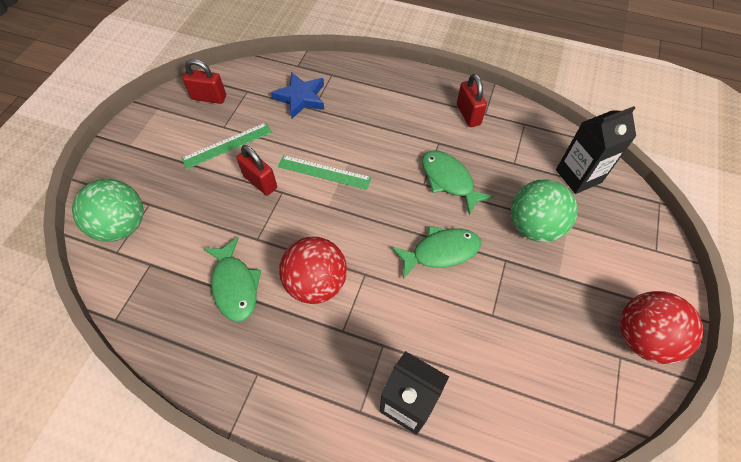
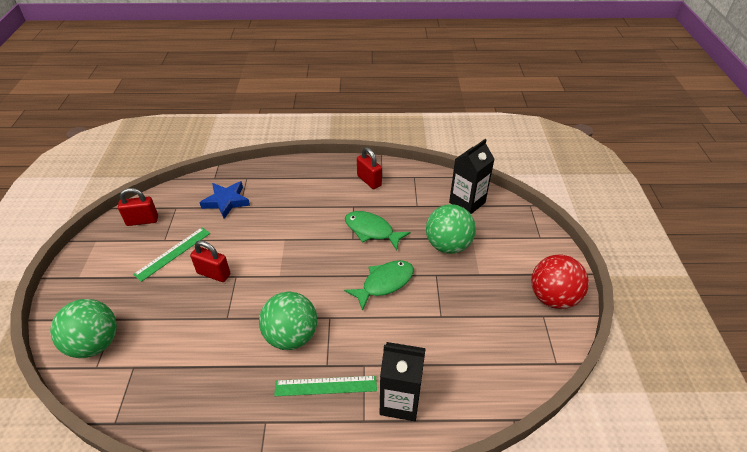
camera: 20 degrees left, 15 degrees down
(235, 285) = (220, 360): green fish -> none
(316, 283) = (291, 336): red ball -> green ball
(324, 172) = (267, 251): green ruler -> green ruler (326, 386)

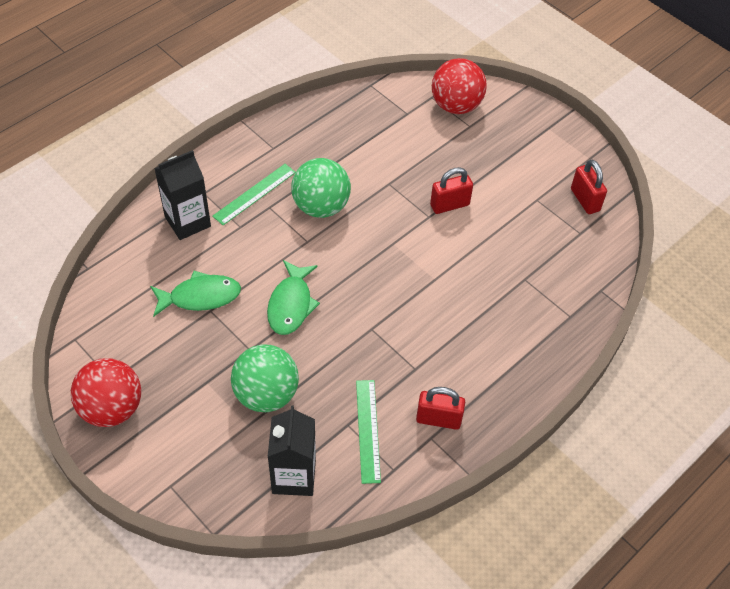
camera: 135 degrees right, 10 degrees up
(95, 344) = (456, 105): green ball -> red ball
(142, 221) = (585, 200): red padlock -> red padlock turned 60 degrees counterclockwise
(173, 253) = (510, 195): green ruler -> green ruler (368, 430)
(226, 201) = (546, 274): blue star -> none
(371, 230) = (362, 352): green fish -> green fish (200, 297)

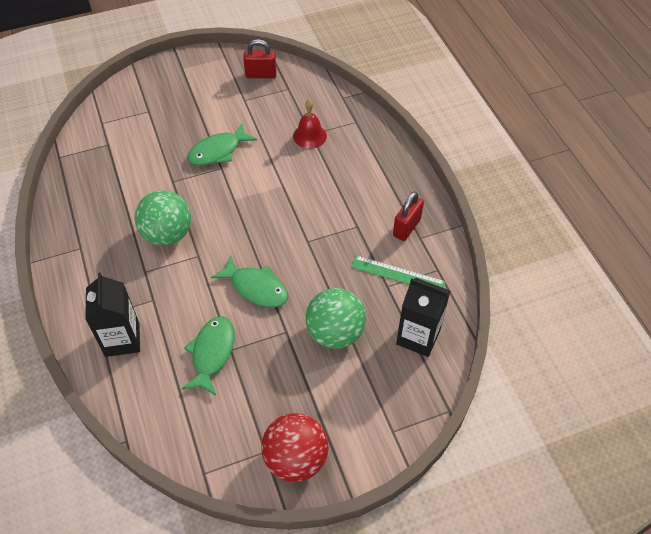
camera: 65 degrees left, 0 degrees up
(254, 194) = (123, 278): green ruler -> none
(449, 205) = (218, 151): red padlock -> green fish
(456, 105) = (121, 111): red ball -> none
(521, 279) = (309, 136): none -> red bell

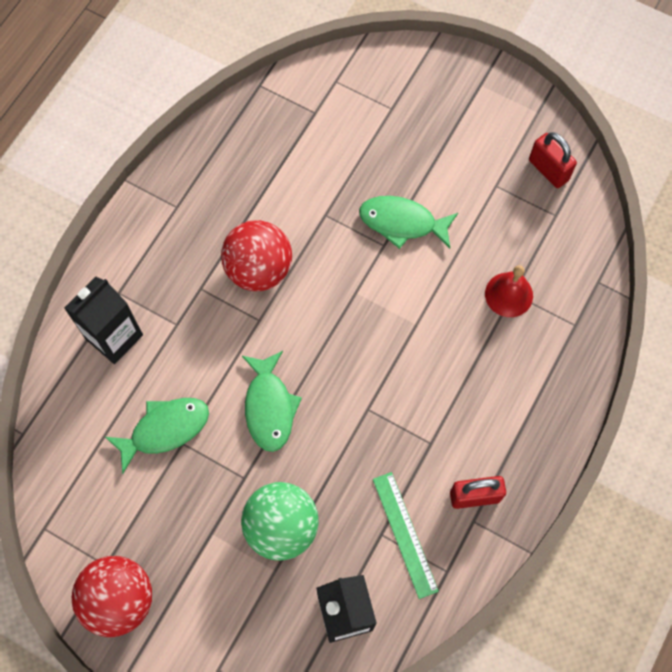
camera: 50 degrees right, 15 degrees up
(167, 234) = (259, 269): green ball -> red ball

